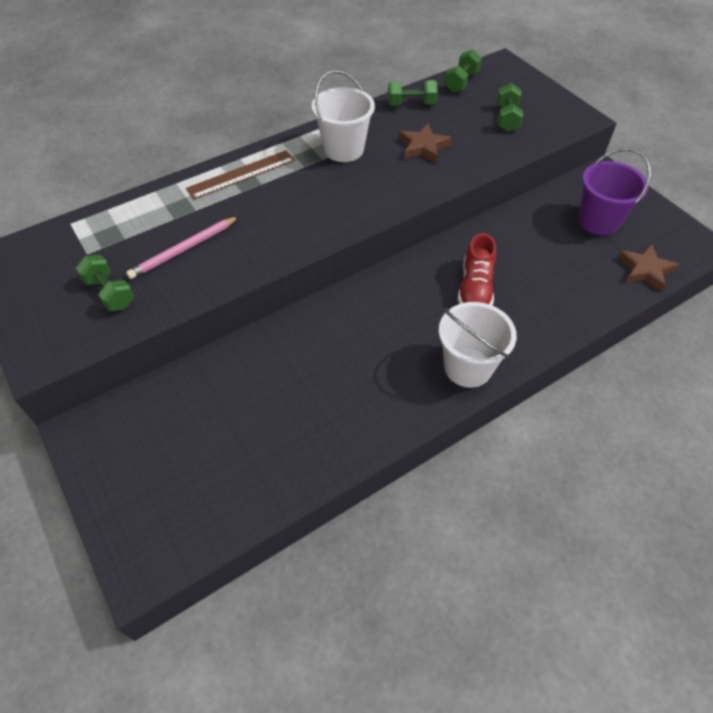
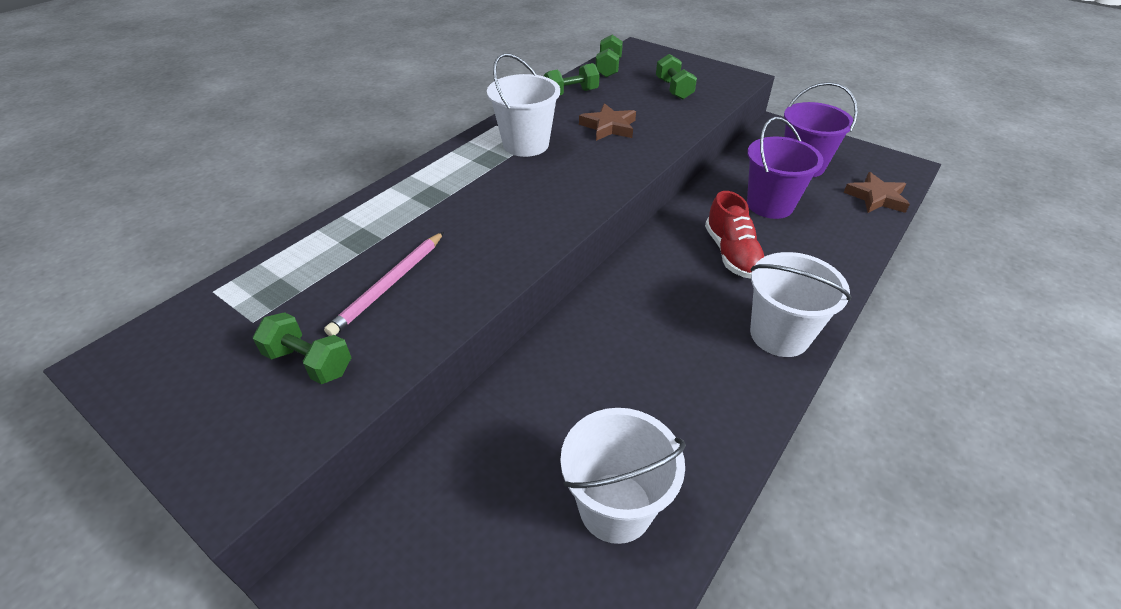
camera: 20 degrees left, 10 degrees down
(241, 174) = (421, 190): brown ruler -> none
(273, 450) = (615, 507): none -> white bucket
(539, 252) = (770, 205): none -> purple bucket

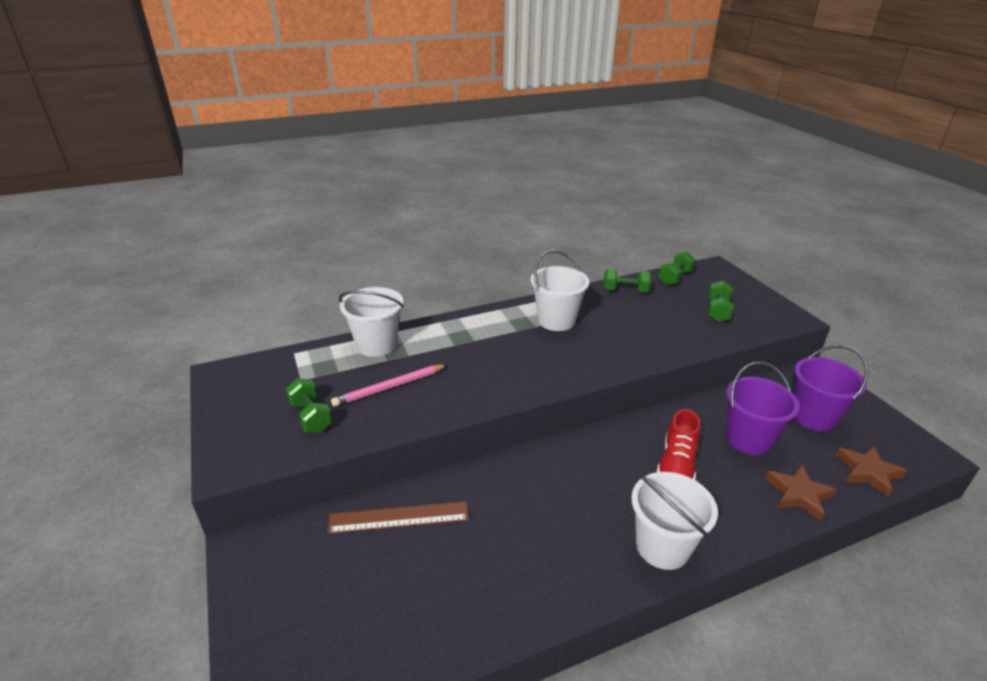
camera: 30 degrees right, 10 degrees down
(498, 434) = (399, 517): none -> brown ruler
(608, 127) = (633, 326): brown star -> brown star (798, 494)
(615, 507) = (435, 603): white bucket -> white bucket (377, 345)

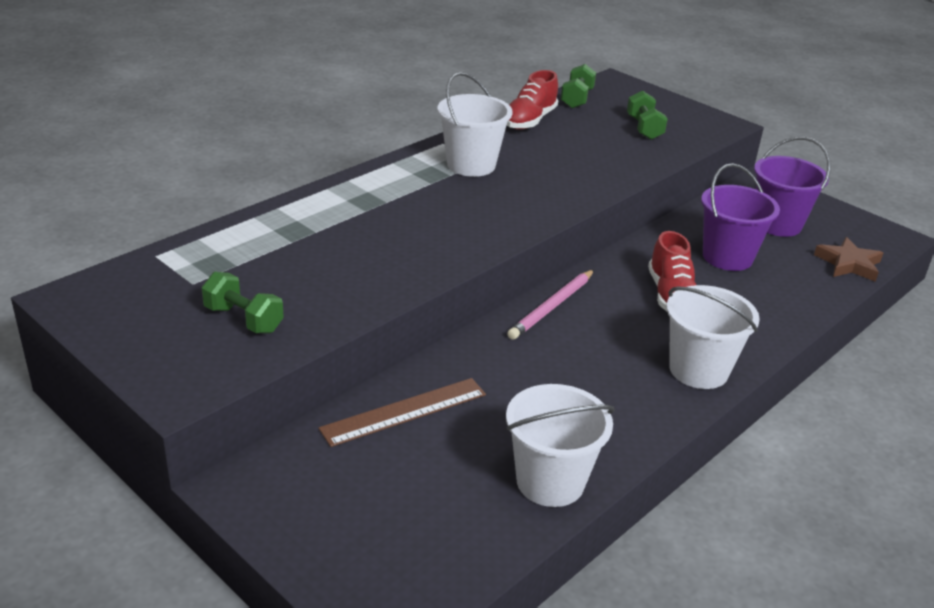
camera: 25 degrees left, 0 degrees up
(377, 345) = (264, 227): white bucket -> white bucket (550, 482)
(390, 387) = (320, 270): pink pencil -> pink pencil (552, 307)
(625, 290) = (529, 120): green dumbbell -> red shoe
(798, 494) = (798, 296): brown star -> none

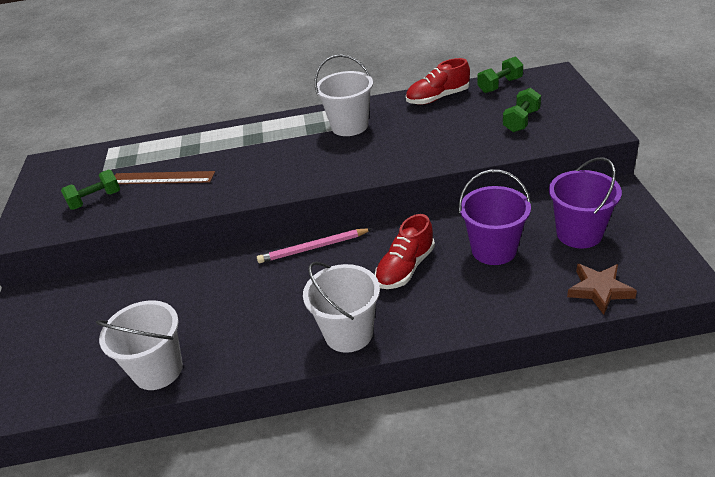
camera: 45 degrees right, 5 degrees up
(243, 319) = (95, 200): green dumbbell -> green dumbbell turned 75 degrees clockwise
(404, 411) = (144, 288): brown ruler -> brown ruler (162, 178)

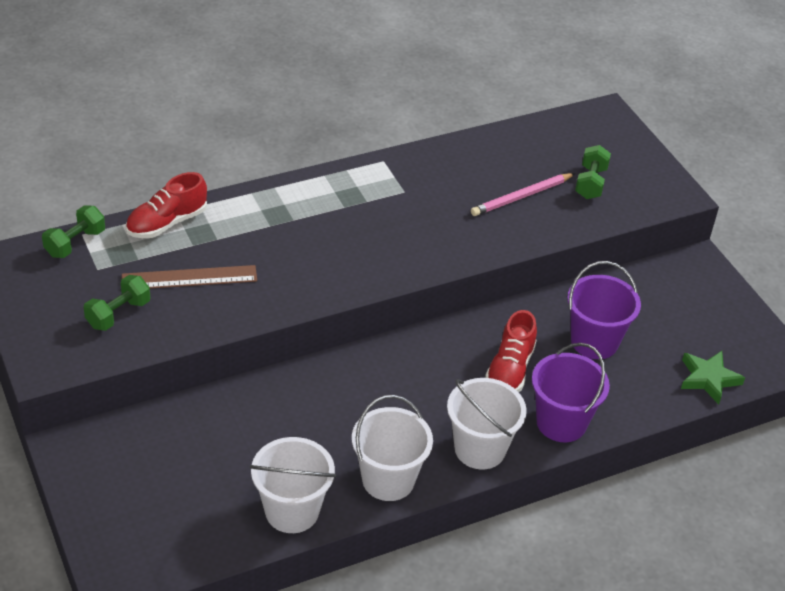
camera: 25 degrees left, 5 degrees up
(313, 248) = (396, 353): pink pencil -> pink pencil (522, 197)
(349, 126) = (393, 193): white bucket -> white bucket (388, 479)
(437, 98) = (483, 149): red shoe -> red shoe (167, 223)
(500, 85) = (550, 130): green dumbbell -> green dumbbell (75, 243)
(579, 234) = (674, 316): purple bucket -> purple bucket (561, 422)
(599, 290) = (708, 379): brown star -> green star

